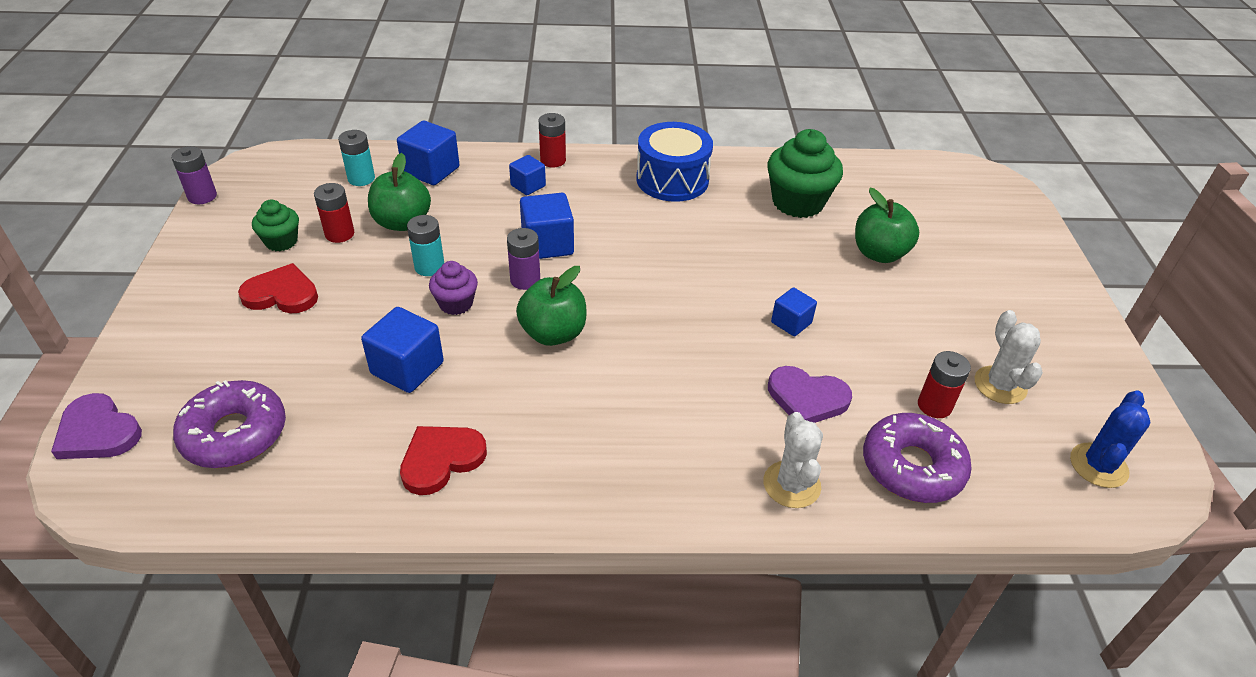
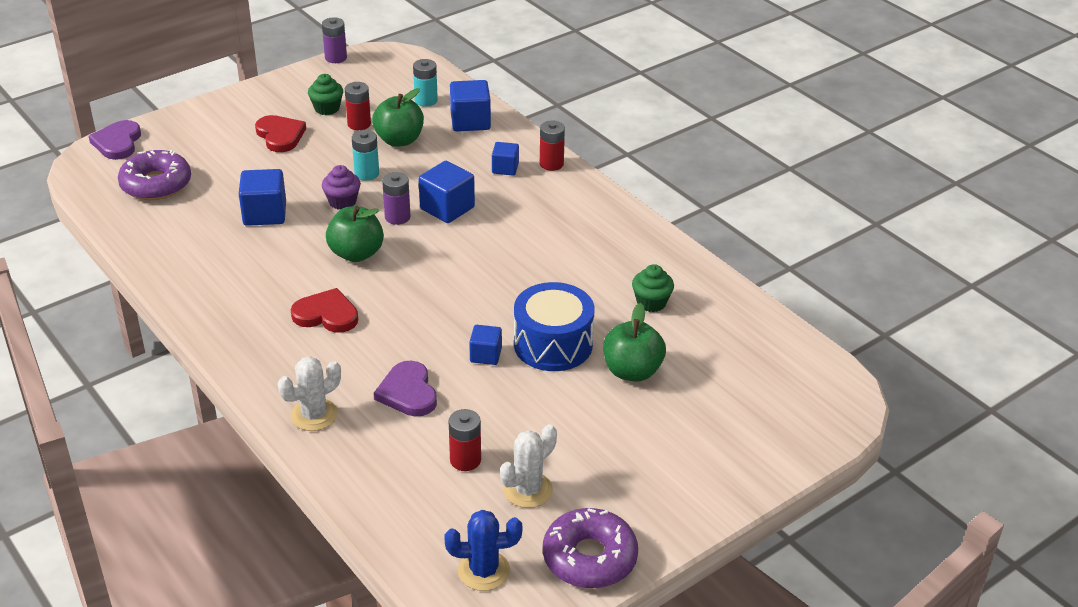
camera: 55 degrees right, 5 degrees down
(441, 460) = (203, 264): red heart -> red heart (326, 315)
(672, 180) = (599, 228): blue drum -> blue drum (553, 344)
(797, 202) = (651, 303): green cupcake -> green cupcake, size x0.56
(912, 467) = (385, 468): purple donut -> purple donut (589, 558)

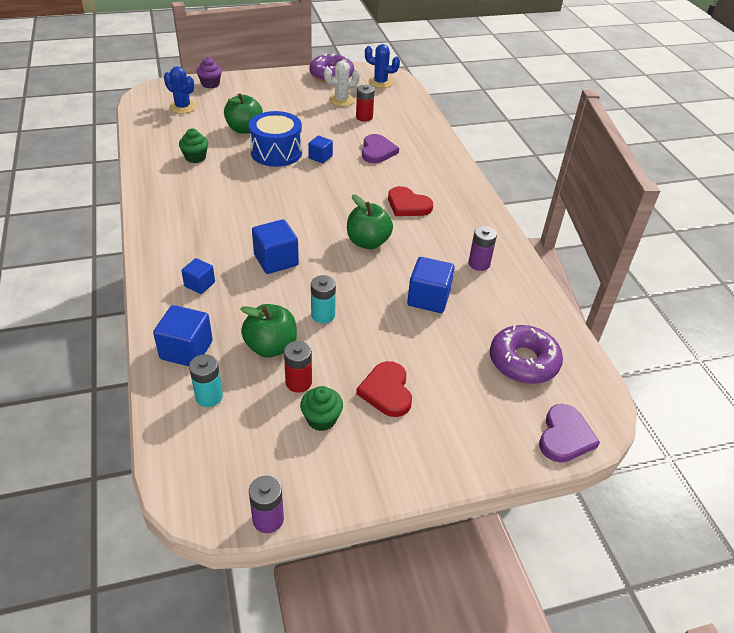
camera: 160 degrees left, 5 degrees up
(314, 415) = (436, 154): white cactus -> none
(342, 202) = (358, 291): purple cupcake -> purple cupcake (210, 84)
(397, 217) = (320, 263): purple battery -> purple battery (479, 264)
(551, 164) = (157, 277): red battery -> none
(762, 384) = (182, 107): none -> blue cactus

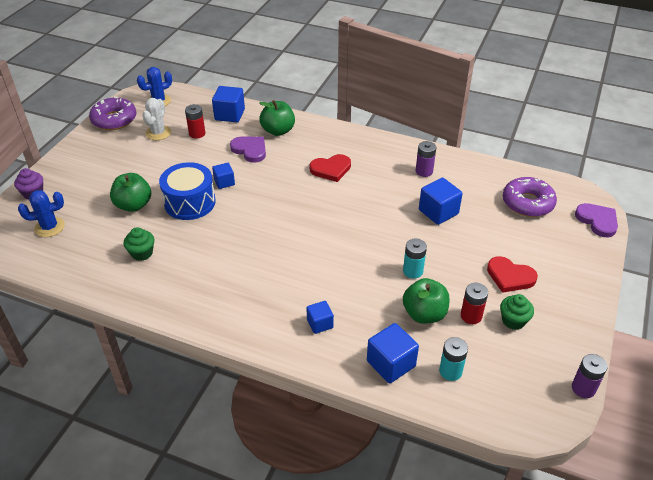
camera: 50 degrees left, 0 degrees up
(276, 260) = (330, 267): blue cube -> blue cube (229, 115)
(368, 242) = (354, 210): green apple -> green apple (278, 131)

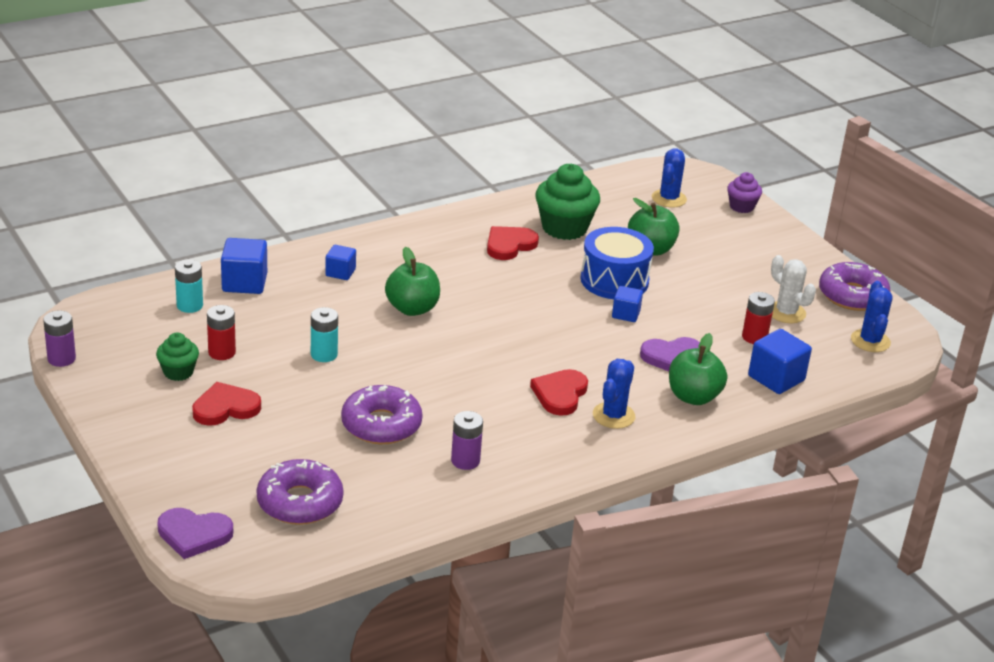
camera: 125 degrees right, 10 degrees down
(142, 253) = (564, 228): green cupcake -> green cupcake, size x1.80
(193, 265) = (509, 245): none -> red heart
(326, 146) = (613, 416): none -> blue cactus
(424, 314) = (265, 329): green apple -> green apple (412, 308)
(438, 212) = (381, 425): blue cube -> purple donut

